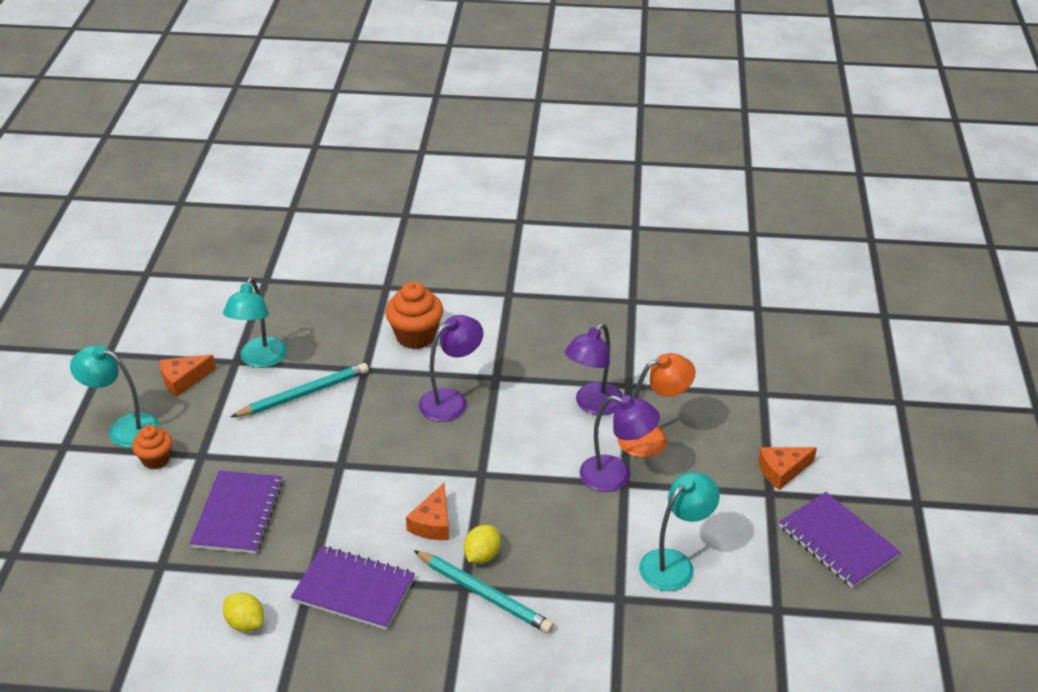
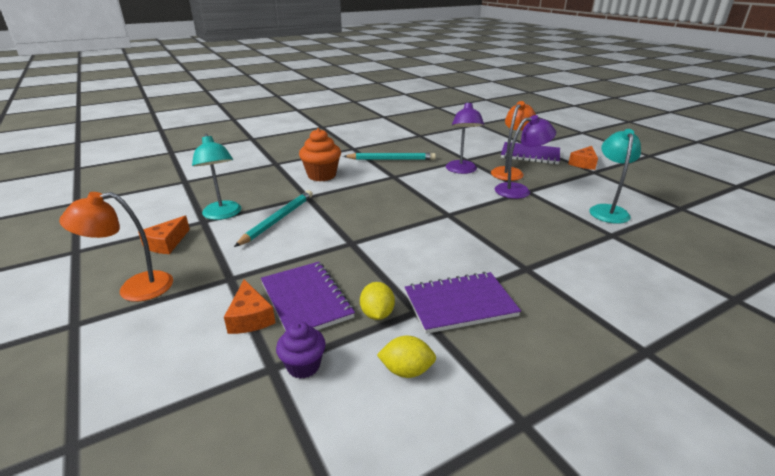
camera: 35 degrees left, 10 degrees down
(124, 428) = (134, 288): turquoise lamp -> orange lamp
(156, 459) = (188, 296): orange cupcake -> none
(182, 576) = (303, 366): none -> purple cupcake
(433, 523) = (456, 246): orange cheese -> orange cheese (250, 317)
(451, 400) = (382, 192): purple lamp -> none
(482, 555) = (510, 248): yellow lemon -> yellow lemon (377, 314)
(484, 594) = (543, 266): turquoise pencil -> turquoise pencil (391, 159)
(837, 541) = (651, 176): purple notebook -> purple notebook (530, 155)

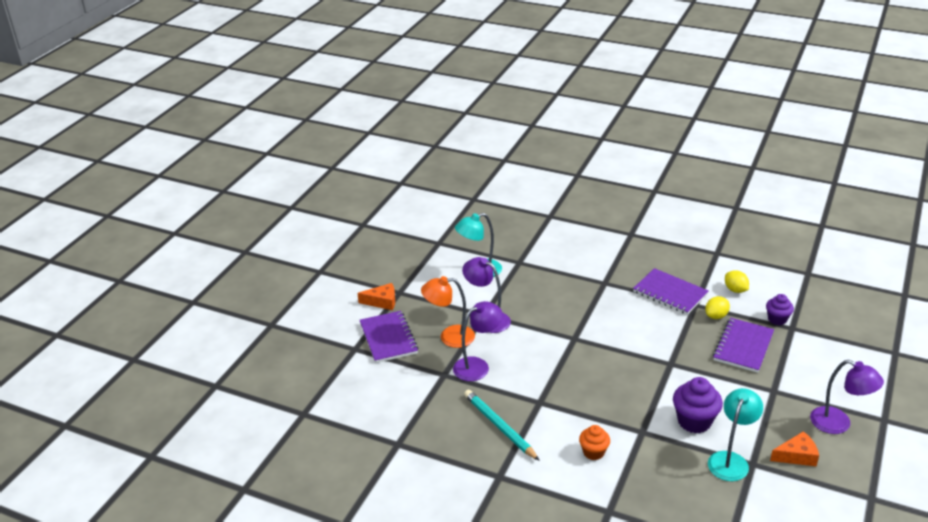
camera: 125 degrees left, 5 degrees up
(134, 288) = (838, 424): orange lamp -> purple lamp
(250, 317) = (782, 357): orange cheese -> none
(278, 220) = (694, 421): turquoise pencil -> purple cupcake
(322, 175) = (593, 452): orange cupcake -> orange cupcake, size x0.62

